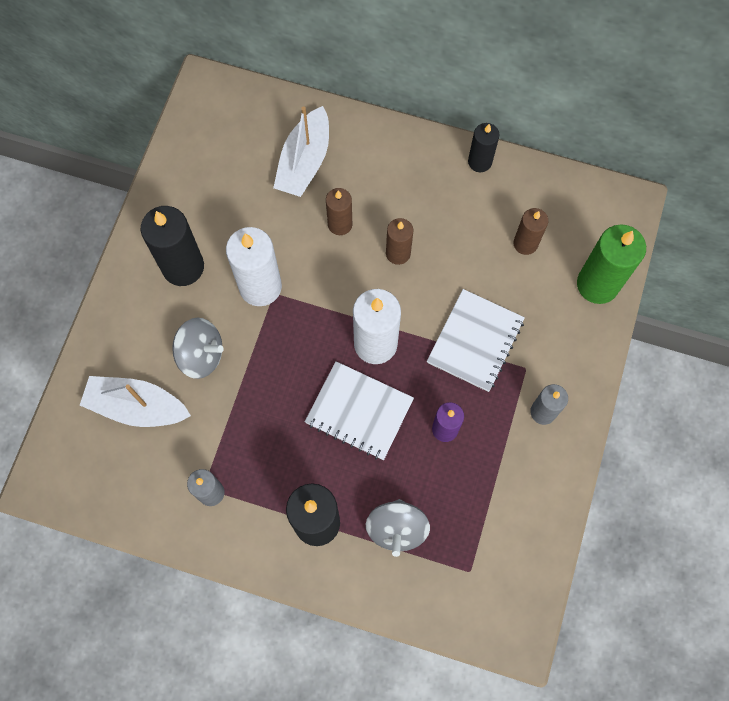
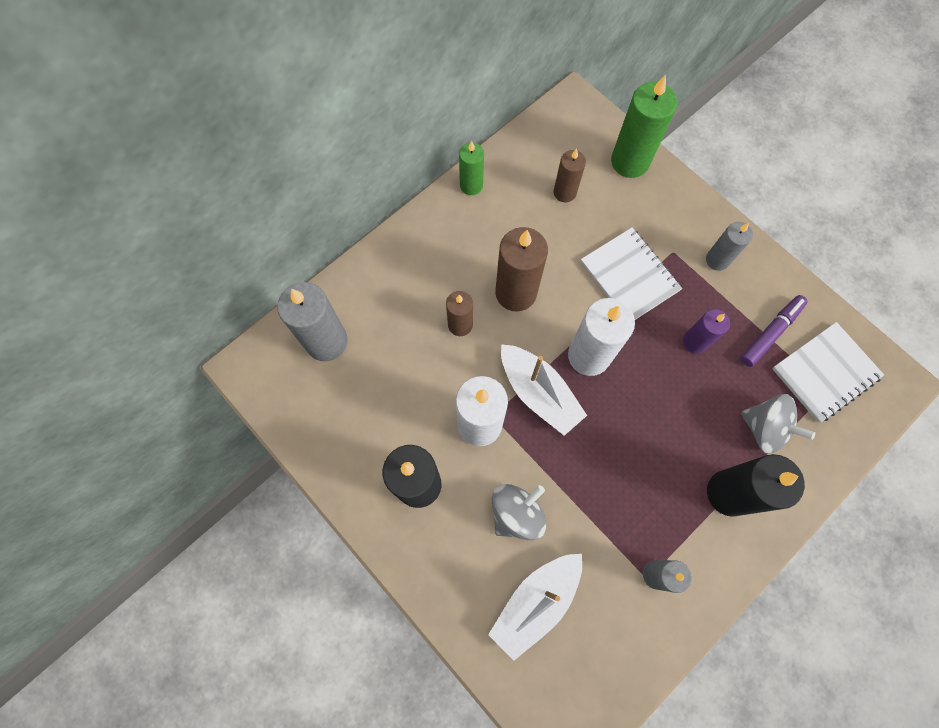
camera: 60 degrees left, 0 degrees up
(262, 131) = (326, 341): none -> grey candle
(304, 161) = (381, 322): white boat -> white boat (538, 393)
(359, 411) = (644, 402): white notebook -> white notebook (825, 373)
(398, 253) = (516, 293): brown candle -> brown candle, size x1.70
(480, 162) = (471, 185): black candle -> green candle
(496, 494) = (770, 333): none -> purple marker

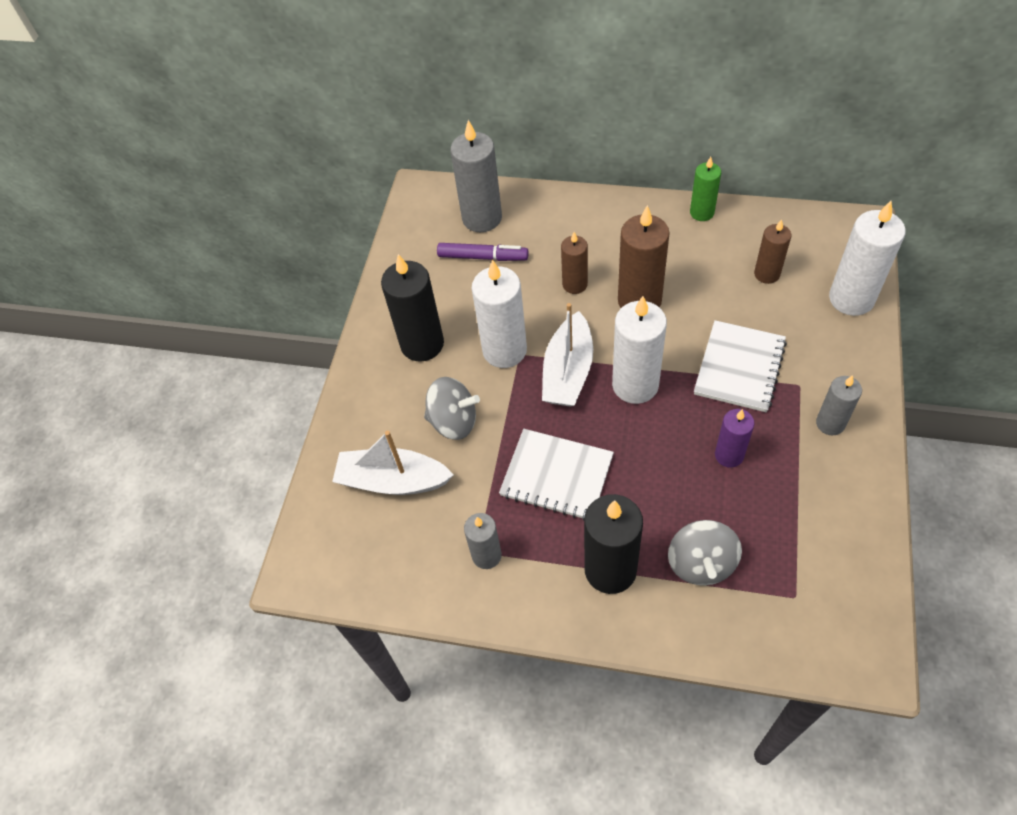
camera: 60 degrees right, 15 degrees down
(630, 161) = (851, 299): green candle -> white candle
(770, 333) = (803, 512): purple marker -> purple marker (483, 257)
(825, 373) = (811, 584): white notebook -> white notebook (557, 476)

